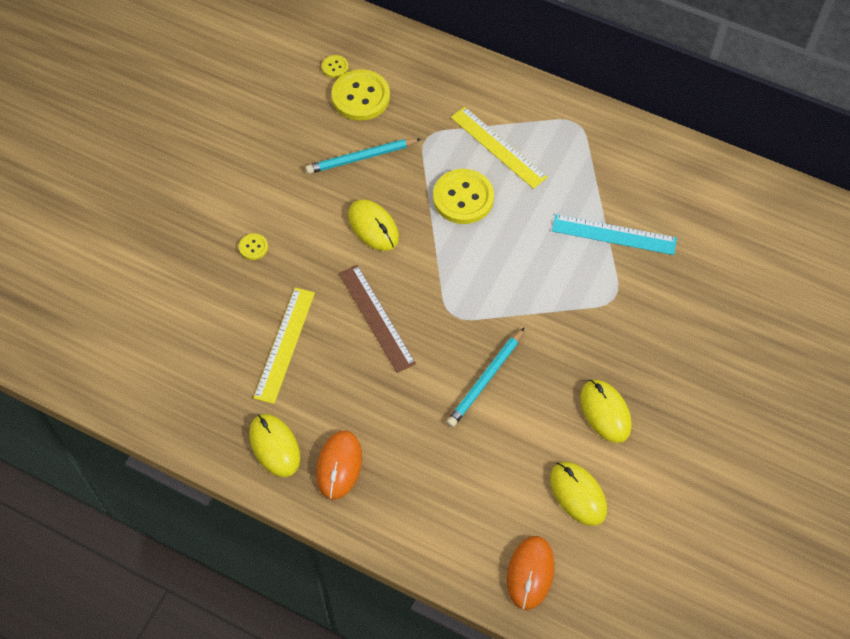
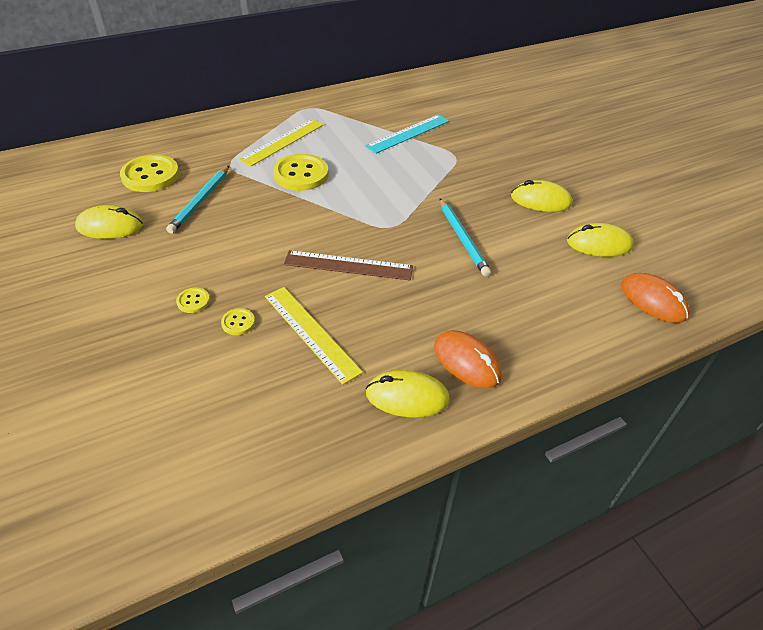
camera: 55 degrees left, 15 degrees down
(335, 67) = (106, 174): yellow button -> yellow button (238, 322)
(373, 227) = (267, 226): yellow mouse -> yellow mouse (110, 226)
(498, 147) = (282, 142): yellow ruler -> yellow ruler turned 45 degrees counterclockwise

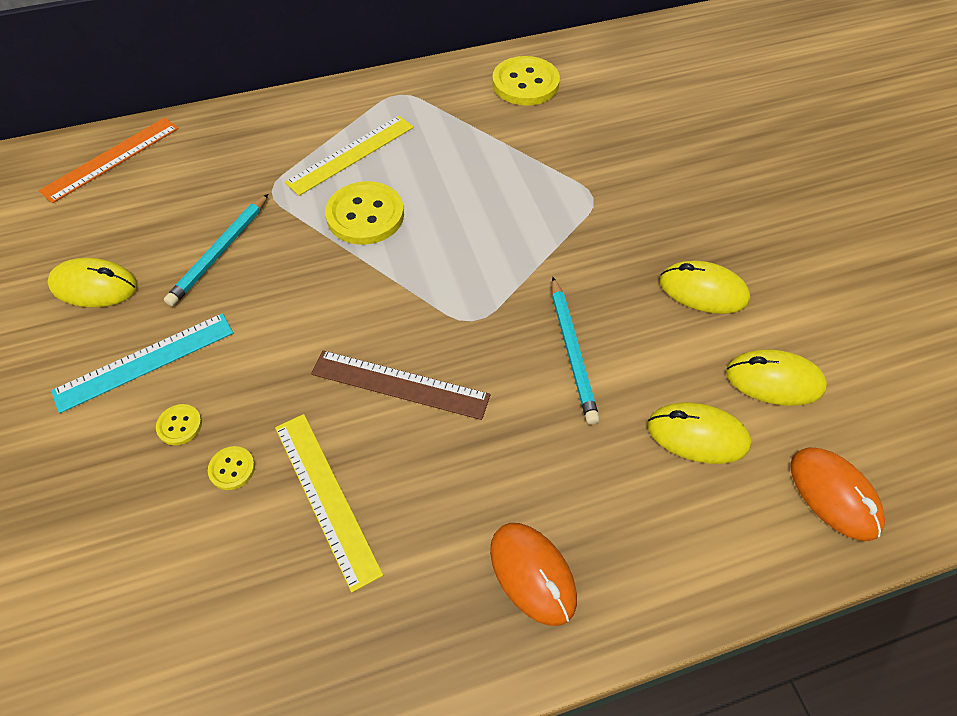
camera: 10 degrees right, 10 degrees up
(106, 153) = (111, 159): none -> orange ruler
(150, 175) = (162, 202): yellow button -> yellow button (525, 83)
(407, 397) = (436, 625): yellow mouse -> yellow mouse (697, 435)
(408, 133) = (532, 151): turquoise ruler -> turquoise ruler (145, 361)

